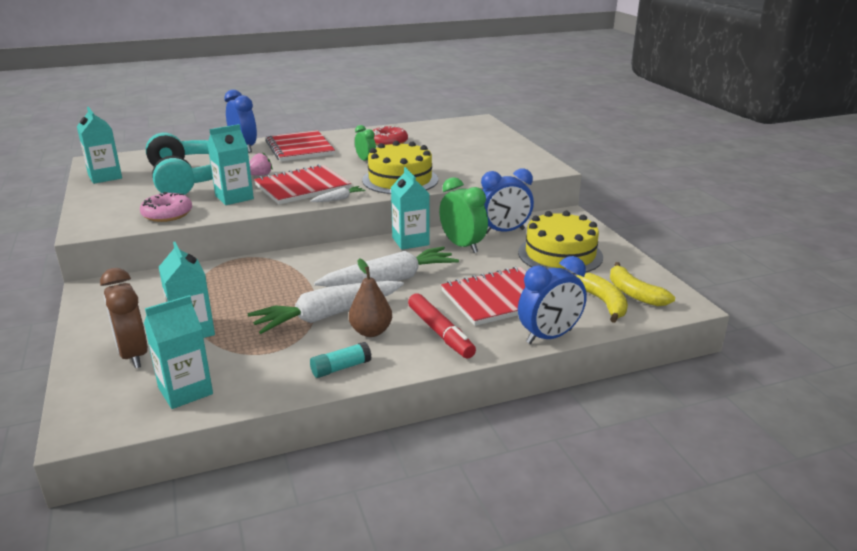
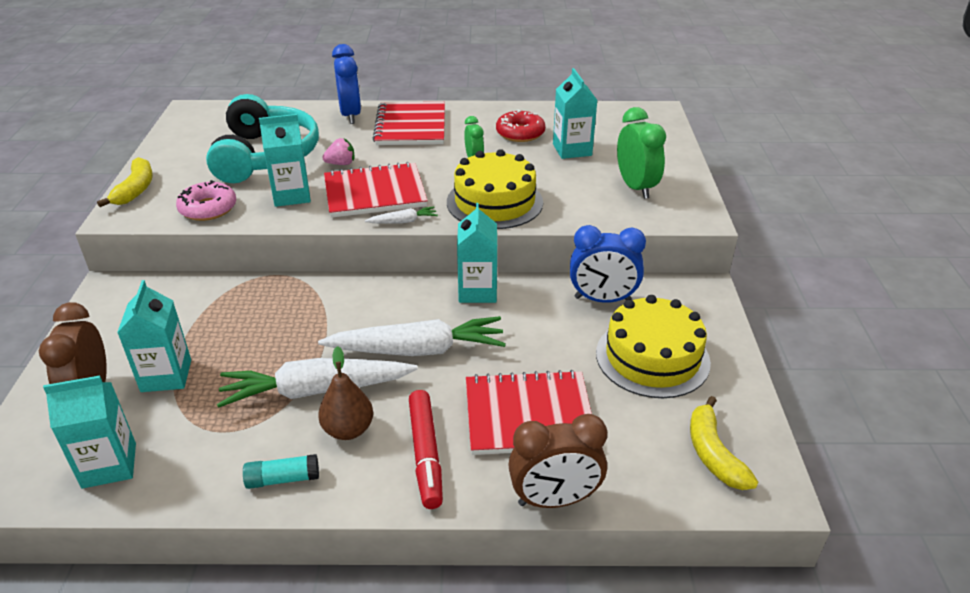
camera: 20 degrees right, 10 degrees up
(105, 177) = (183, 137): turquoise carton -> turquoise carton (572, 150)
(462, 246) = (536, 313): green clock -> green clock (635, 187)
(549, 336) = (554, 499): blue clock -> brown clock
(604, 303) = (661, 459): yellow banana -> yellow banana (136, 189)

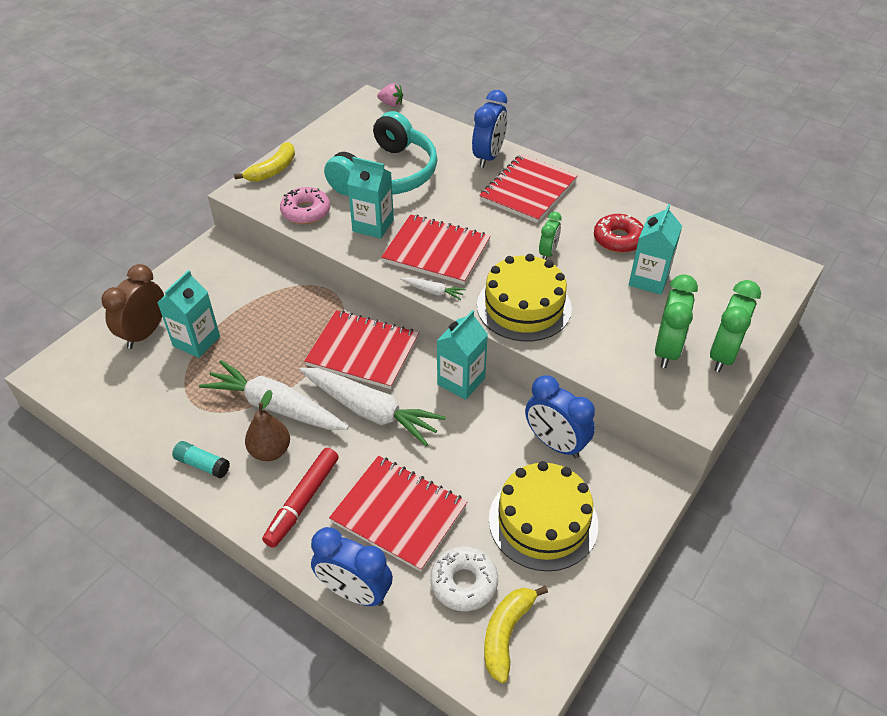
camera: 35 degrees right, 10 degrees up
(109, 465) = (118, 393): turquoise carton -> none
(341, 164) = (436, 208): pink strawberry -> pink strawberry (391, 104)
(362, 308) = (363, 351): none -> red notebook
(554, 499) = (355, 592): brown clock -> blue clock
(640, 436) = (464, 583): none -> white donut
(677, 175) = (723, 355): none -> green clock

